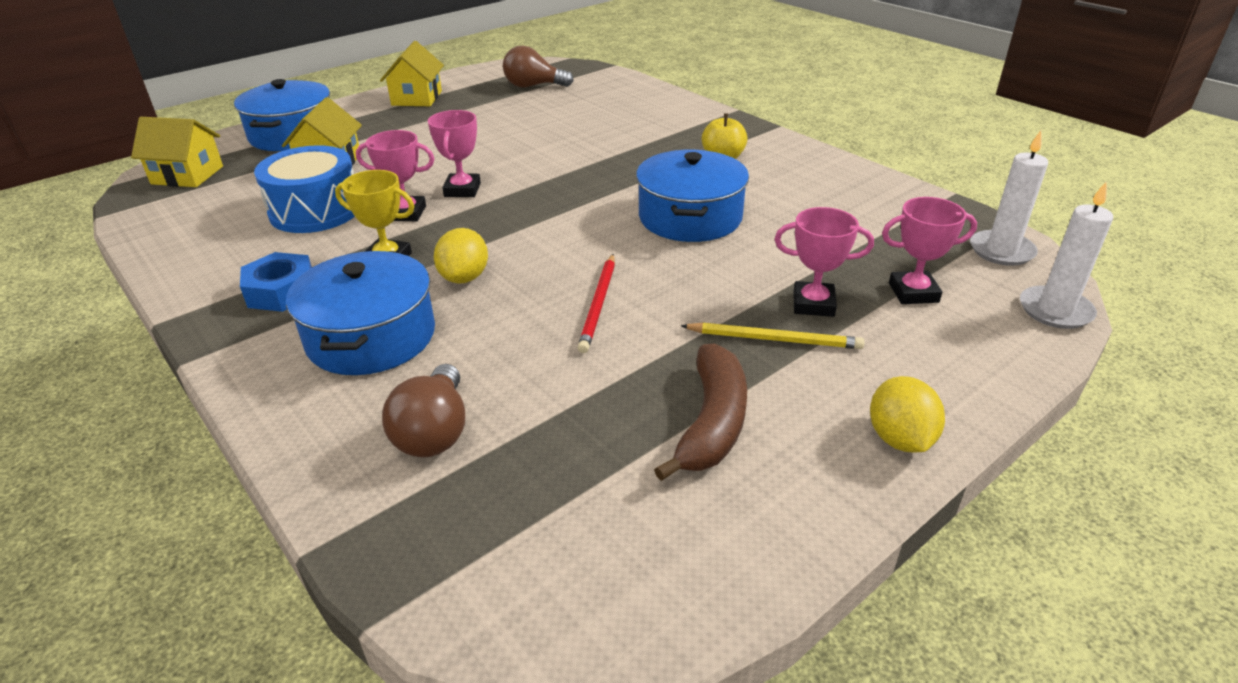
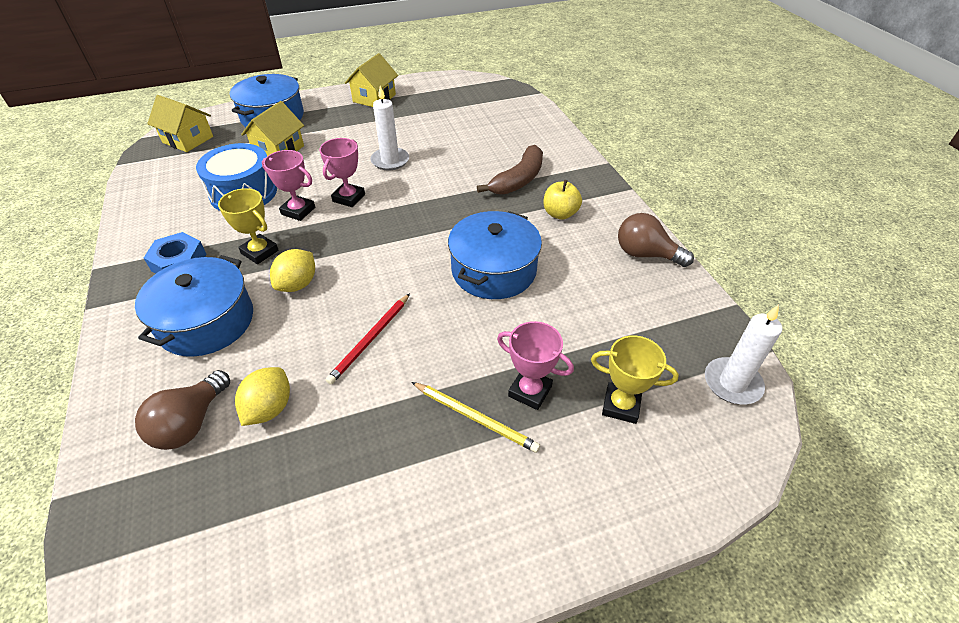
camera: 20 degrees right, 10 degrees up
(533, 86) = (464, 103): brown light bulb -> brown light bulb (645, 254)
(712, 423) = (374, 485): brown banana -> brown banana (518, 180)
(899, 439) = (503, 557): yellow lemon -> yellow lemon (269, 408)
(913, 292) = (621, 405): pink trophy -> yellow trophy
(1055, 310) = (735, 467): white candle -> white candle (390, 161)

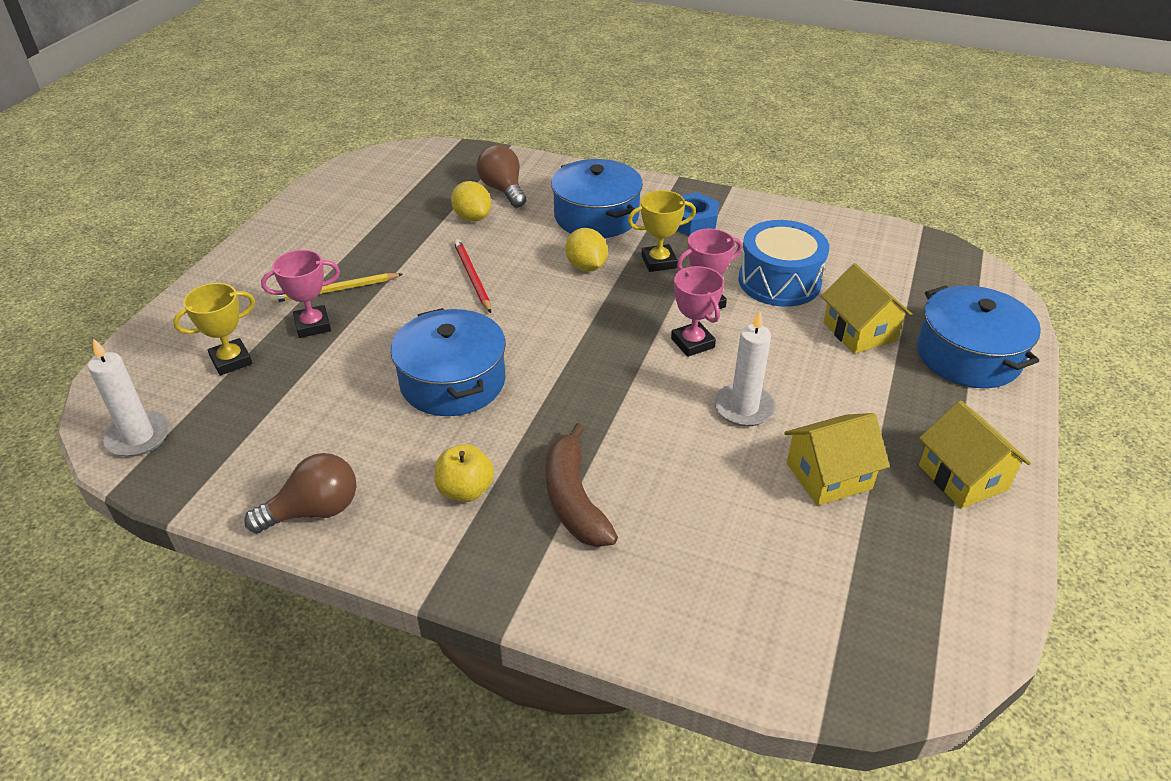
camera: 130 degrees right, 5 degrees down
(188, 140) = (949, 277): yellow house -> yellow house (828, 476)

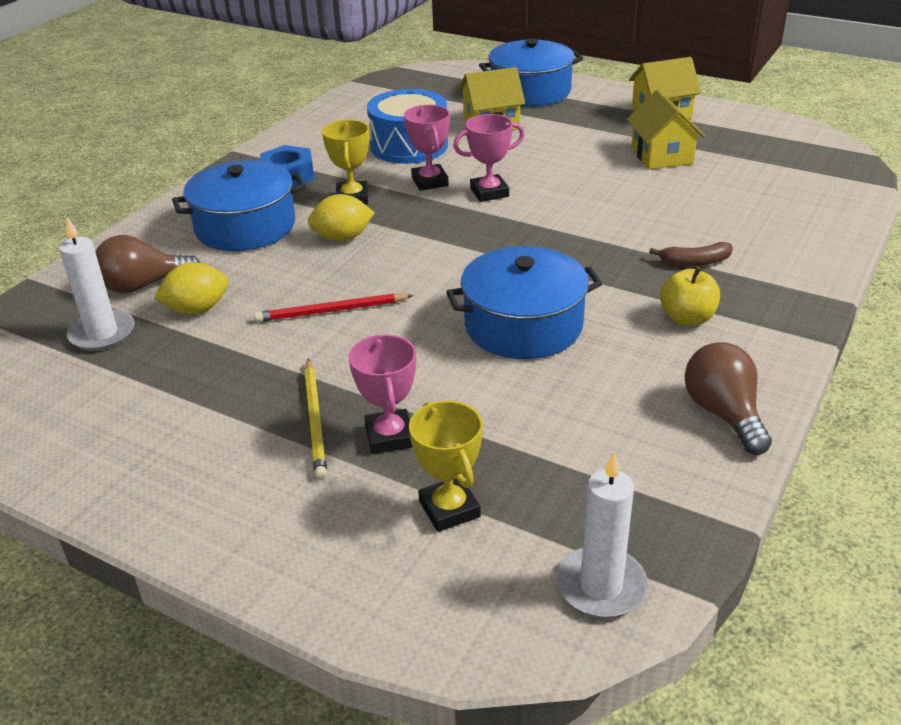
camera: 80 degrees left, 5 degrees down
(574, 499) = (695, 262): brown banana -> brown banana, size x0.58
(744, 408) = (581, 179): white candle -> white candle (102, 333)

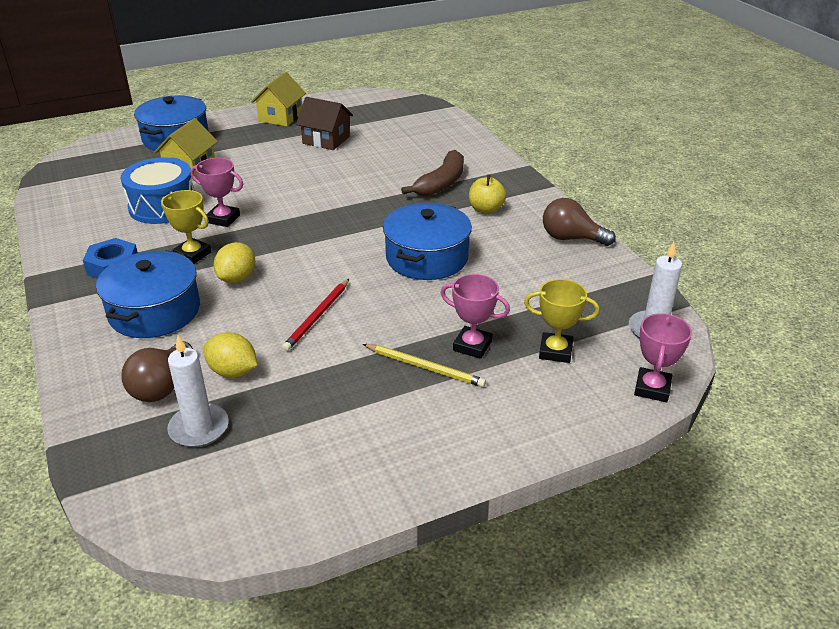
camera: 55 degrees left, 0 degrees up
(197, 309) = (233, 372): yellow lemon -> yellow lemon turned 75 degrees counterclockwise
(489, 192) = (272, 206): pink trophy -> pink trophy (652, 388)
(661, 156) = (326, 140): yellow house -> brown house
(695, 262) = (441, 183): brown banana -> brown banana, size x1.73

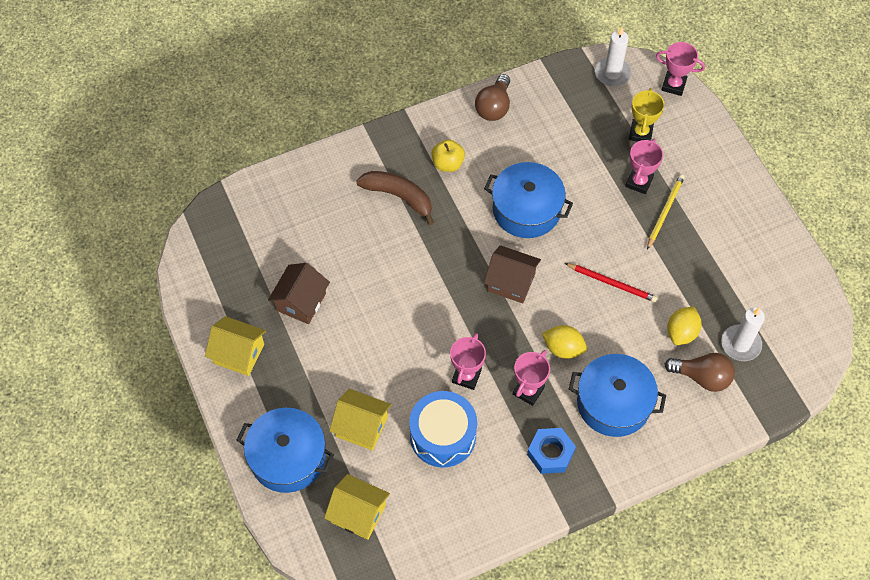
camera: 90 degrees left, 25 degrees up
(107, 167) = (358, 513): none -> yellow house
(192, 254) = (528, 391): yellow trophy -> pink trophy
(330, 246) = (511, 282): none -> brown house

